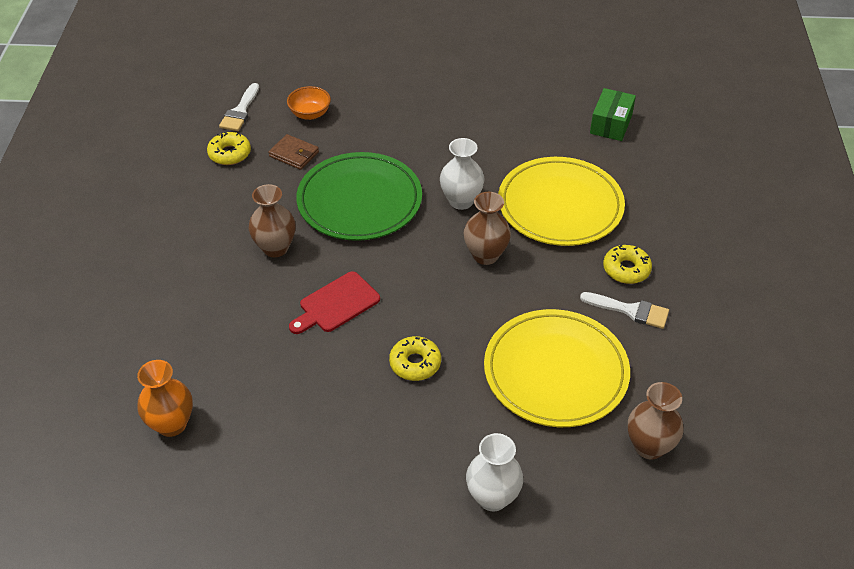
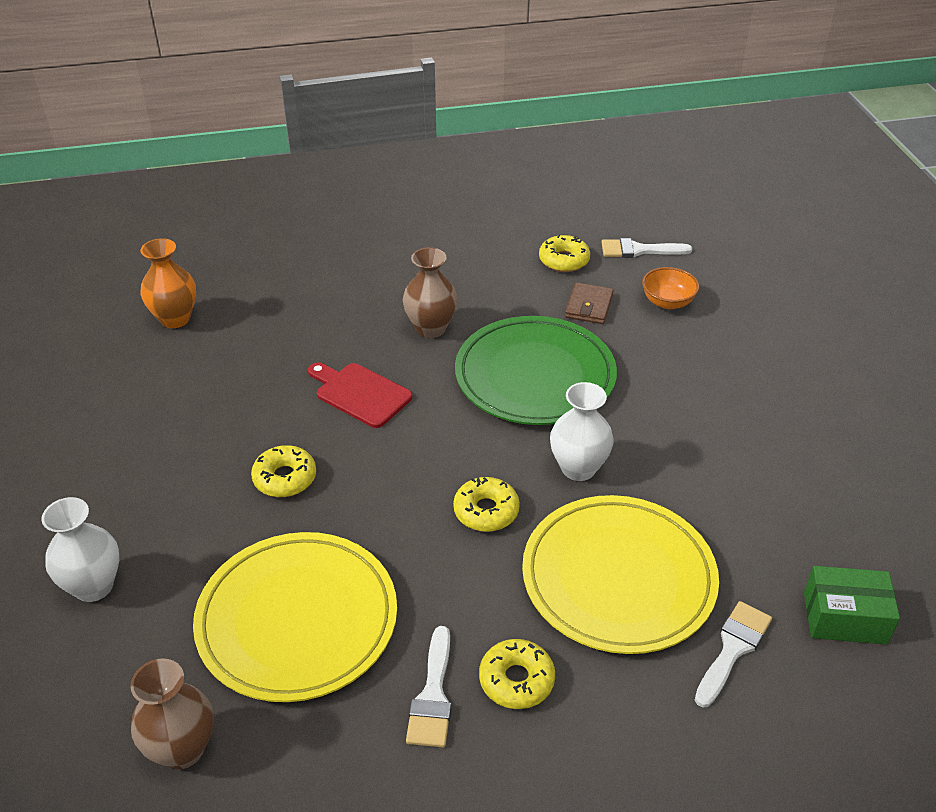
camera: 75 degrees right, 5 degrees down
(485, 255) = (486, 511): brown vase -> yellow donut
(622, 173) = (733, 649): none -> white brush

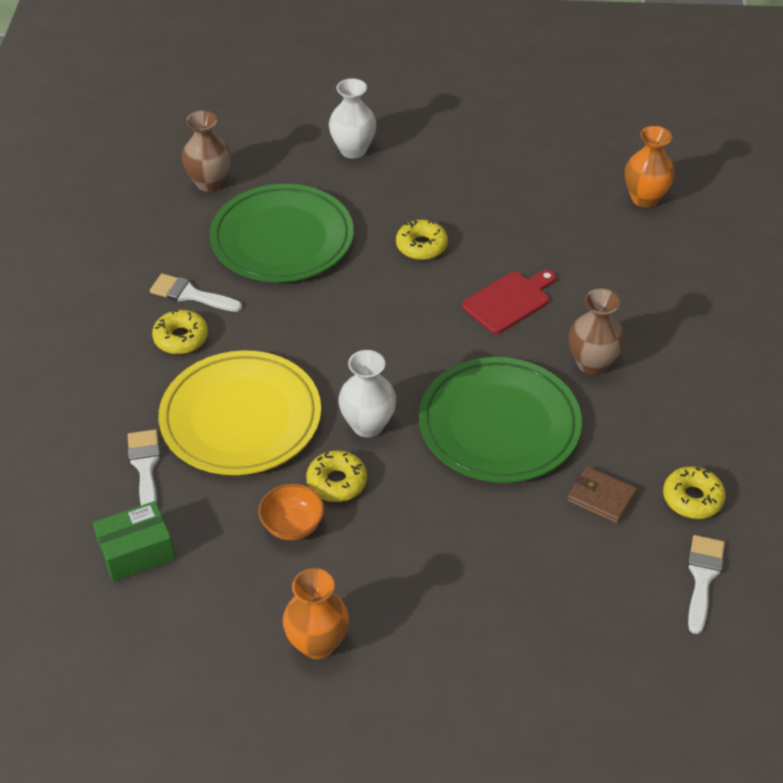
camera: 105 degrees right, 5 degrees up
(297, 620) = (282, 239): yellow plate -> green plate
(486, 511) = (342, 354): yellow donut -> yellow donut (337, 482)
(667, 302) = (593, 572): orange bowl -> orange bowl (292, 525)
(733, 649) = (145, 467): white brush -> white brush turned 150 degrees counterclockwise
(844, 618) = (136, 552): green box -> green box turned 45 degrees clockwise
(845, 449) = (317, 643): none -> orange vase

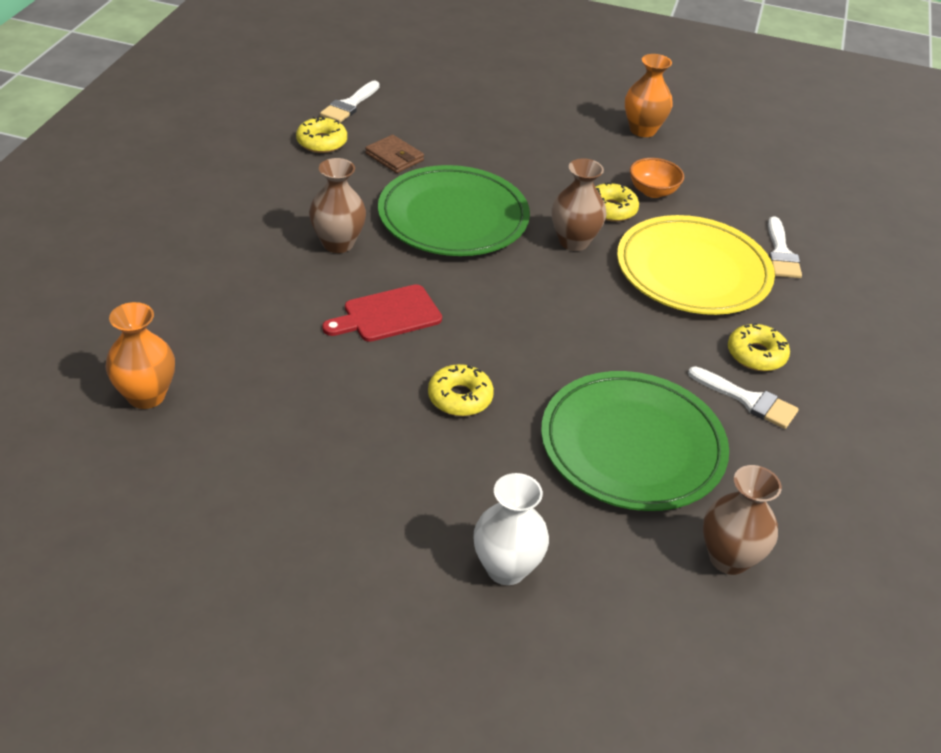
camera: 170 degrees left, 5 degrees down
(136, 552) = (781, 201): green box -> none
(367, 425) = (573, 242): white vase -> brown vase

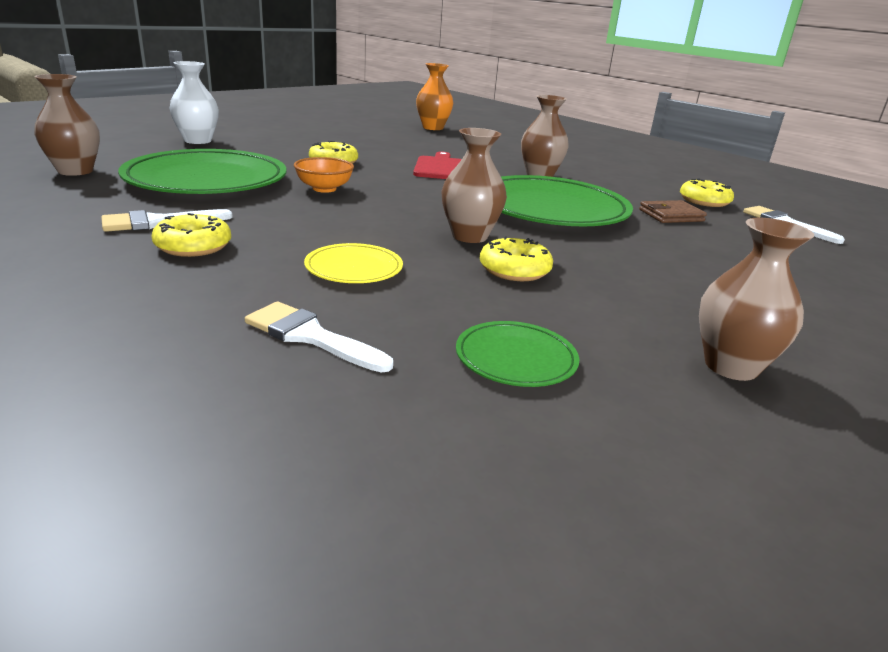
camera: 120 degrees right, 15 degrees down
(642, 130) = (731, 366): orange vase -> brown vase
(652, 191) = (538, 307): orange bowl -> orange bowl (324, 189)
(693, 271) = (354, 268): yellow plate -> yellow plate, size x0.46
(716, 188) = (516, 358): none -> green plate

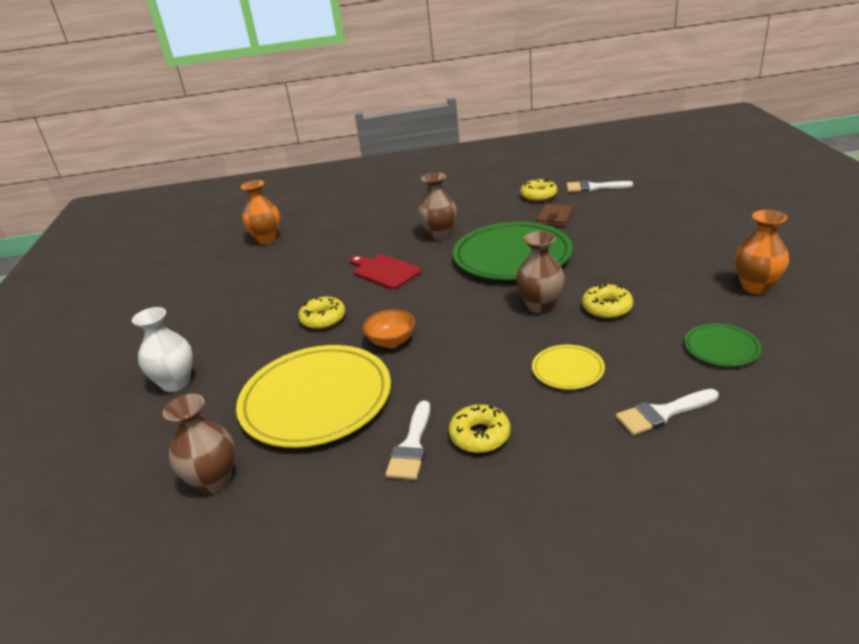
camera: 45 degrees left, 5 degrees up
(207, 180) = (316, 400): green plate -> yellow plate
(731, 366) = (756, 287): brown vase -> orange vase

